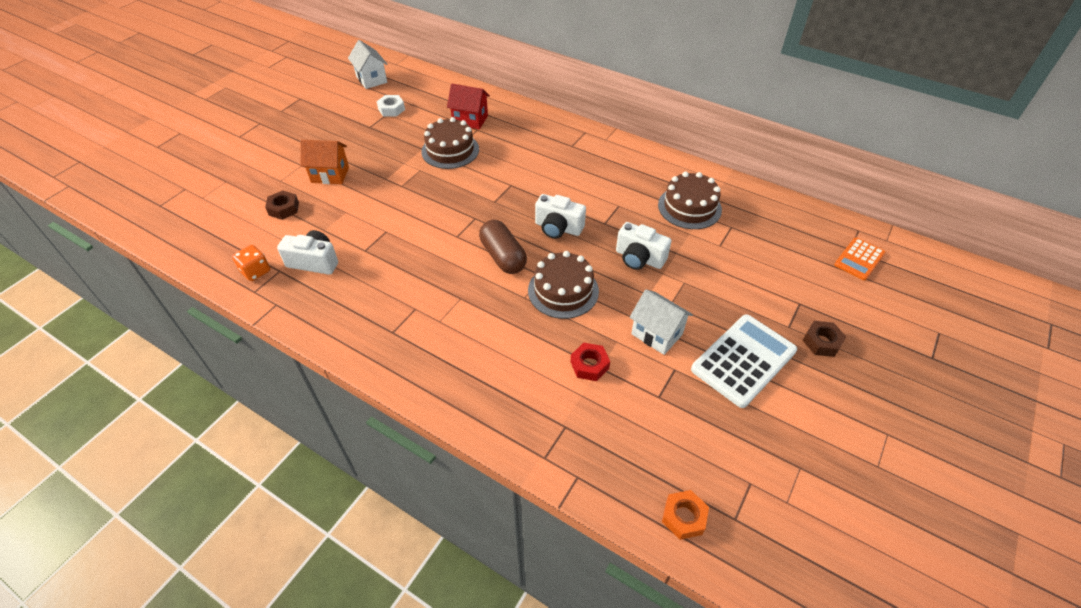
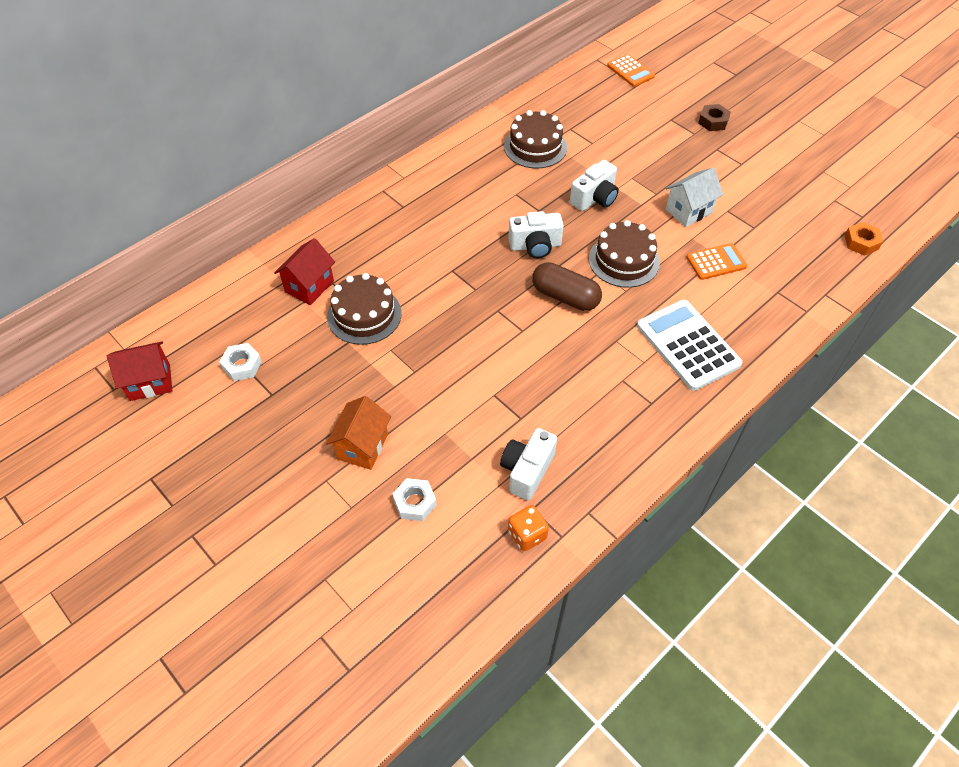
camera: 75 degrees left, 5 degrees up
(284, 208) = (415, 503): brown nut -> white nut
(371, 79) = (150, 382): white house -> red house
(503, 256) = (565, 297): brown capsule -> brown capsule turned 45 degrees clockwise
(558, 228) = (535, 246): white camera -> white camera turned 45 degrees clockwise
(589, 365) = (716, 262): red nut -> orange calculator
(743, 360) = (724, 169): white calculator -> white calculator (687, 345)

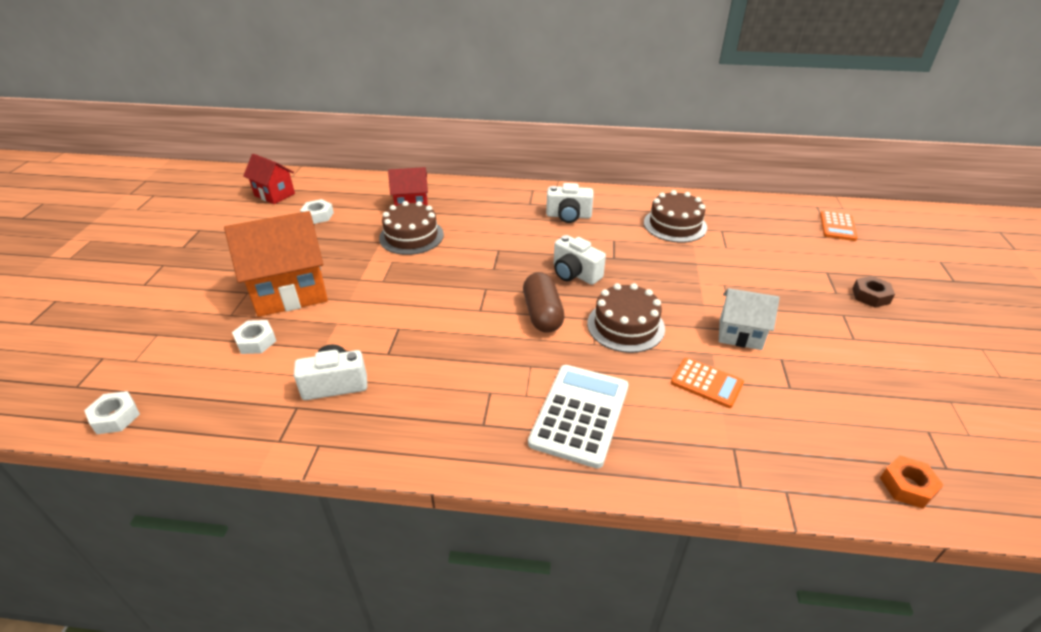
camera: 50 degrees right, 15 degrees down
(362, 446) = (290, 292): orange house -> orange house, size x1.73
(428, 647) = (115, 417): none -> white nut
(527, 535) = (265, 418): orange dice -> none
(595, 198) = (669, 277): white camera -> white camera (568, 216)

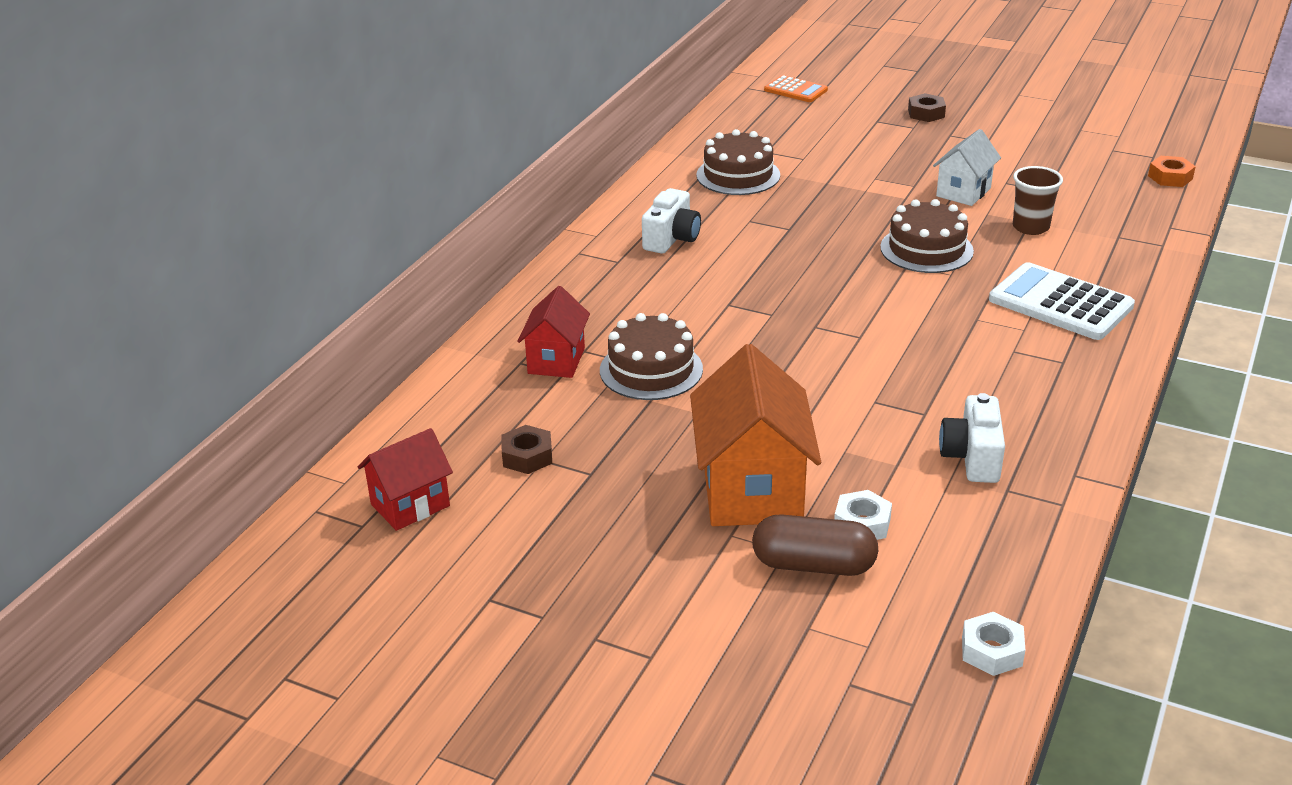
camera: 70 degrees left, 5 degrees down
(318, 216) = (527, 456): white nut -> brown nut
(542, 314) = (885, 295): brown capsule -> brown capsule (813, 565)
(575, 274) = (812, 260): white camera -> none
(706, 383) = (1030, 227): orange calculator -> brown cup

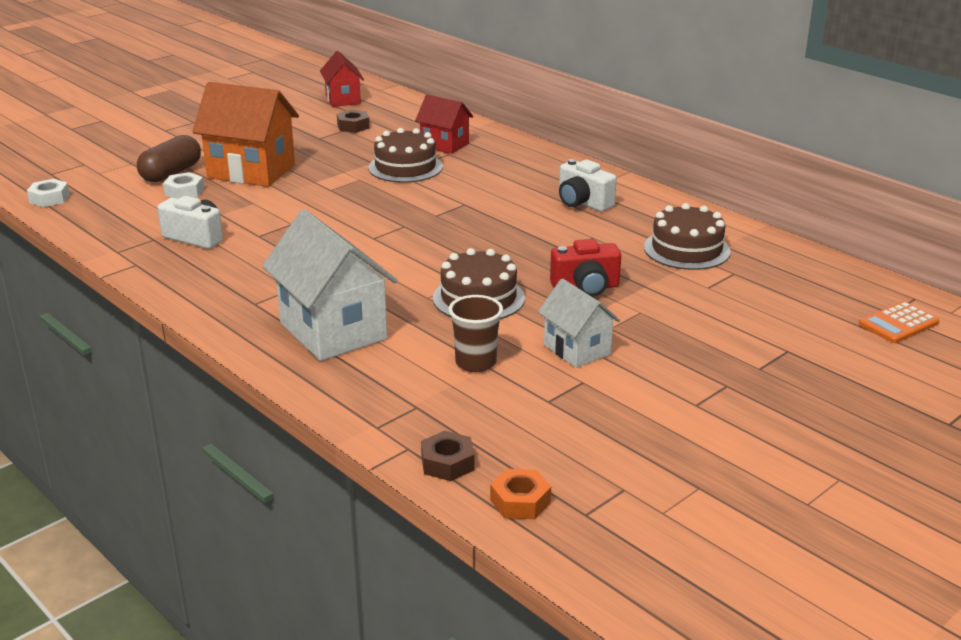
camera: 110 degrees right, 5 degrees down
(856, 206) = (586, 288): none -> red camera
(926, 113) = (797, 387): brown nut -> brown nut (447, 463)
(1060, 303) = (333, 331): white calculator -> white house

